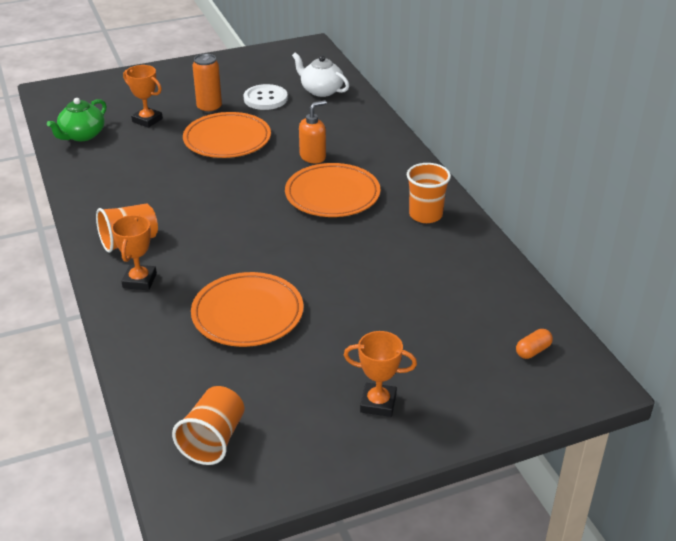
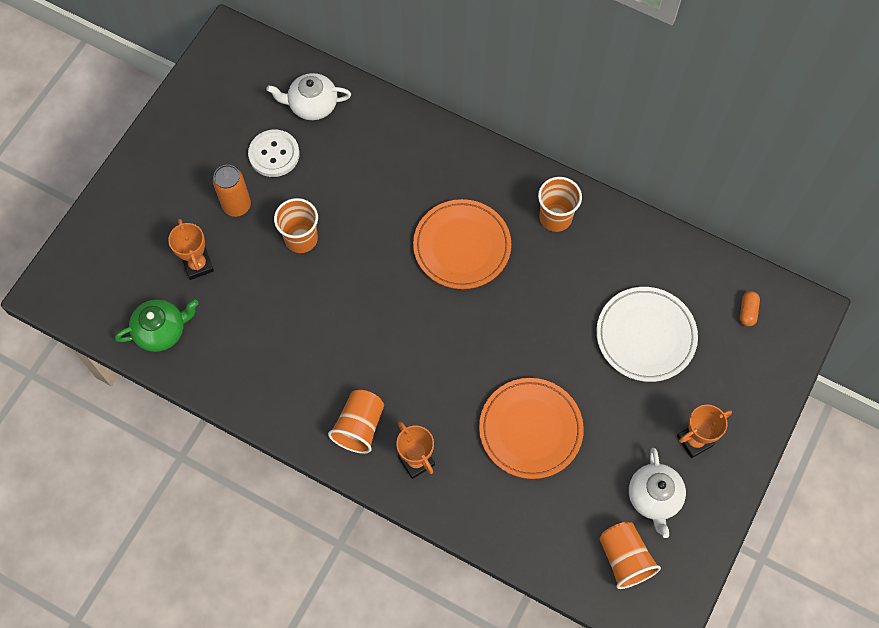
camera: 40 degrees left, 30 degrees up
(82, 135) = (161, 330): green teapot -> green teapot turned 105 degrees counterclockwise
(147, 120) = (198, 265): orange trophy -> orange trophy turned 75 degrees clockwise
(227, 139) = (301, 239): orange plate -> orange cup
(293, 417) = (654, 497): none -> white teapot
(313, 157) = (399, 208): orange soap dispenser -> none
(417, 315) = (645, 336): none -> white plate

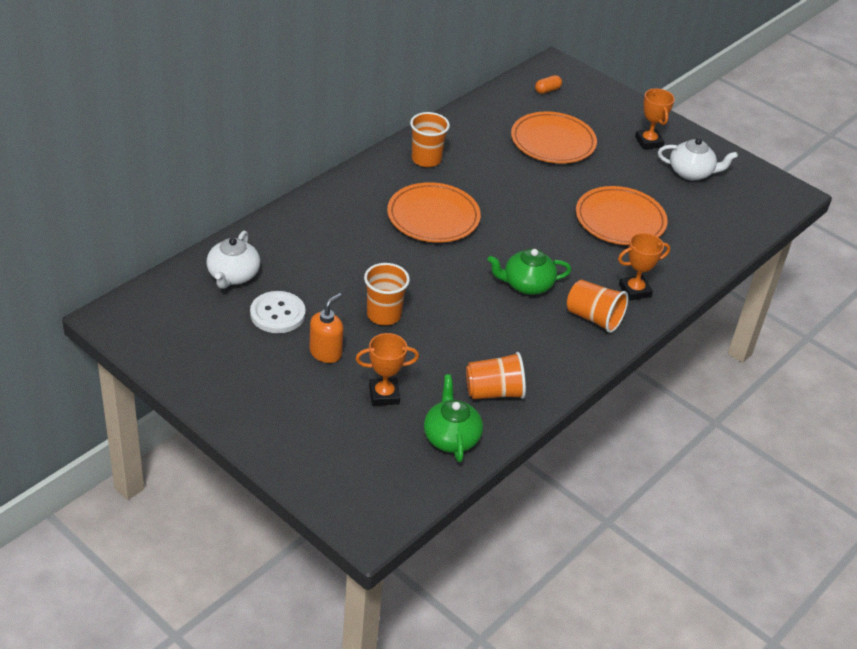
camera: 80 degrees left, 25 degrees down
(237, 205) = (326, 352): orange can -> orange soap dispenser
(388, 354) = (527, 285): none -> green teapot
(624, 558) = (739, 199): orange cup -> orange cup (494, 392)
(645, 336) = (553, 142): white plate -> orange plate
(747, 311) = (547, 90): orange capsule -> orange capsule turned 60 degrees counterclockwise

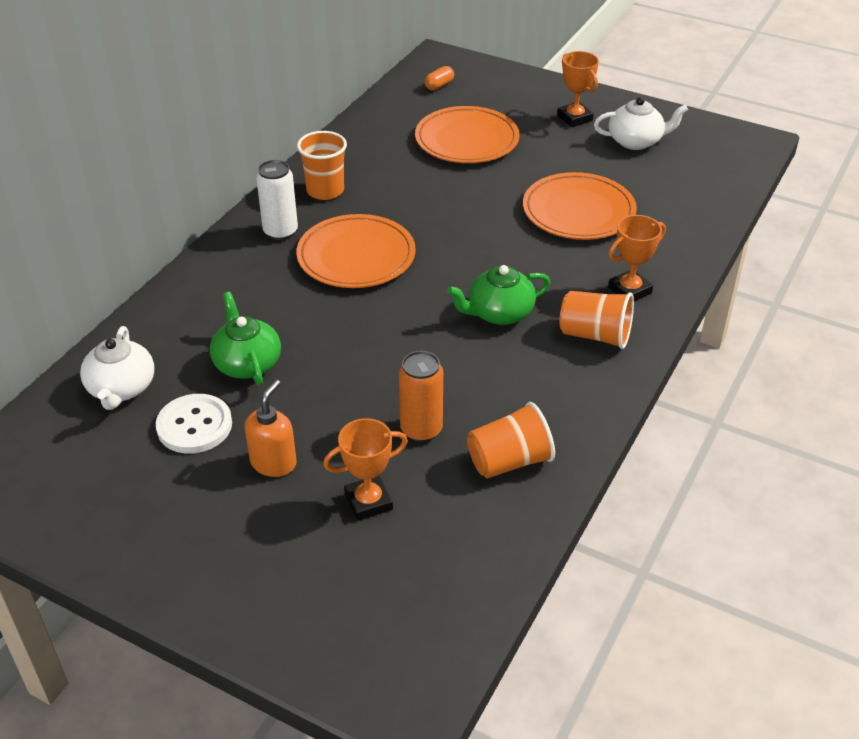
camera: 10 degrees left, 0 degrees up
(381, 185) = (280, 232): none -> white can
(384, 315) = (334, 393): orange cup -> none
(438, 355) = (421, 430): none -> orange can
(451, 437) = (476, 538): green teapot -> green teapot (247, 363)

